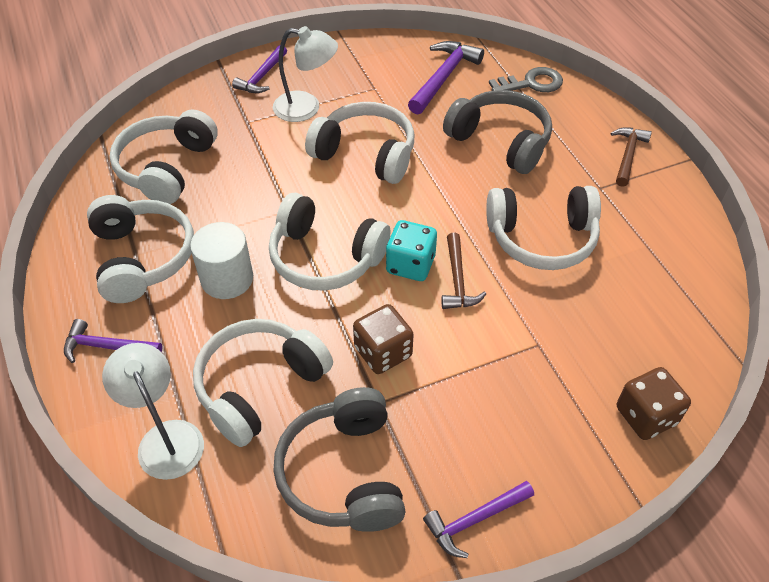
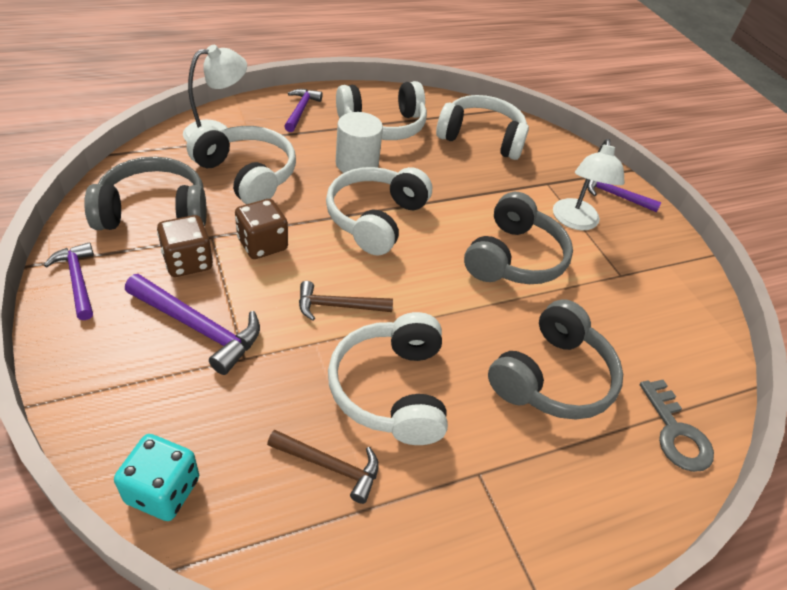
camera: 85 degrees right, 5 degrees down
(365, 154) = (514, 258): white headphones -> grey headphones
(410, 265) = (361, 274): turquoise dice -> turquoise dice (163, 490)
(443, 78) = (658, 338): purple hammer -> purple hammer (198, 327)
(627, 155) = (546, 526): brown hammer -> brown hammer (329, 466)
(646, 416) = (127, 436): brown dice -> brown dice (188, 262)

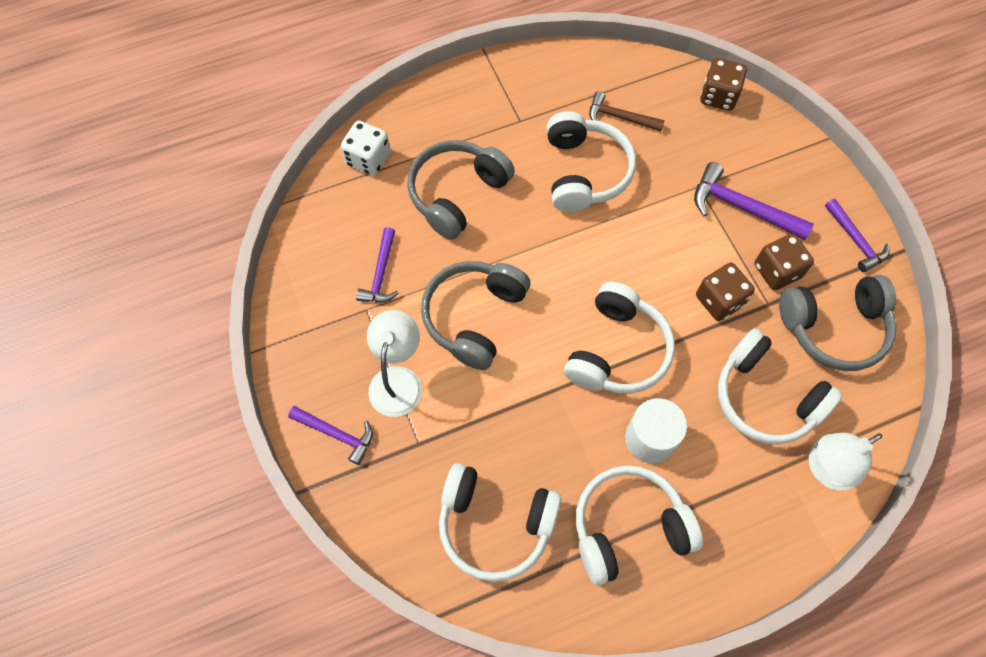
camera: 175 degrees left, 20 degrees up
(163, 490) = (718, 96): turquoise dice -> brown dice
(300, 110) = (741, 540): purple hammer -> purple hammer (381, 273)
(338, 306) = (636, 240): brown hammer -> none
(676, 433) = (368, 159): grey key -> white dice

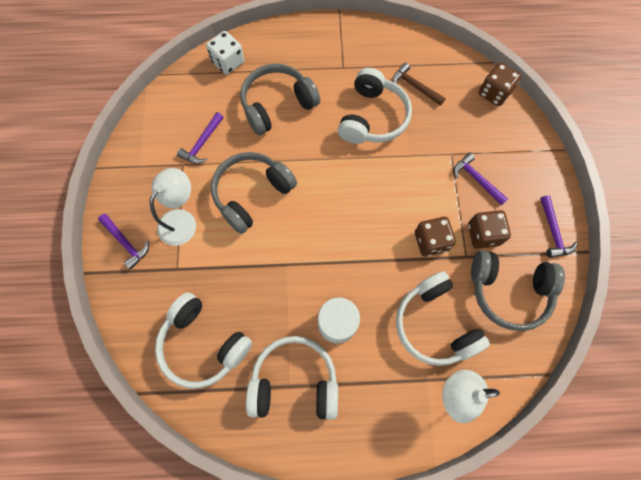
camera: 20 degrees right, 5 degrees up
(617, 350) = (341, 252): white headphones -> none
(742, 208) = (477, 180): purple hammer -> purple hammer, size x0.67

